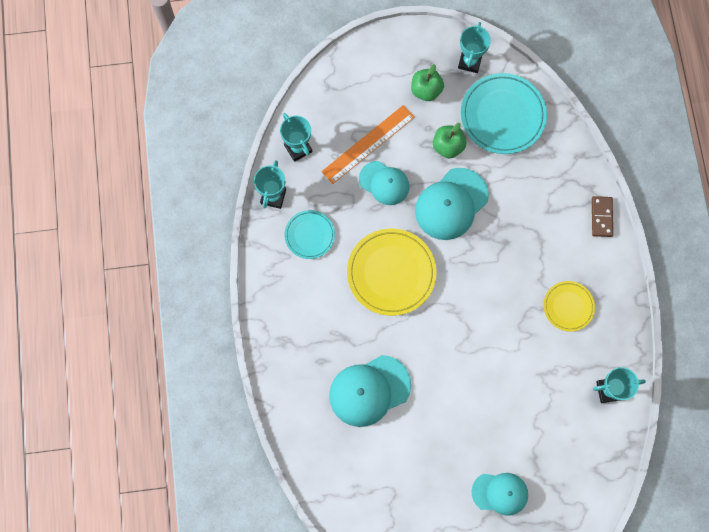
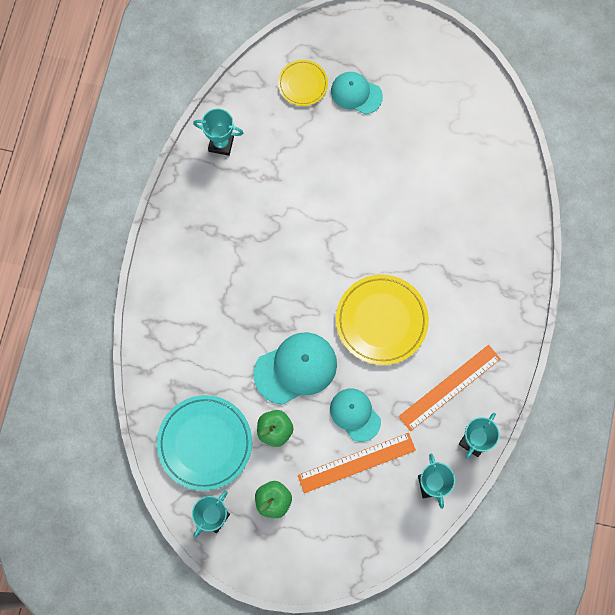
camera: 160 degrees left, 0 degrees up
(309, 235) = (449, 387): turquoise plate -> orange ruler
(369, 390) = (441, 219): turquoise cap -> none
(568, 306) = (224, 229): yellow plate -> yellow plate (303, 84)
(601, 217) = (153, 302): brown domino -> none

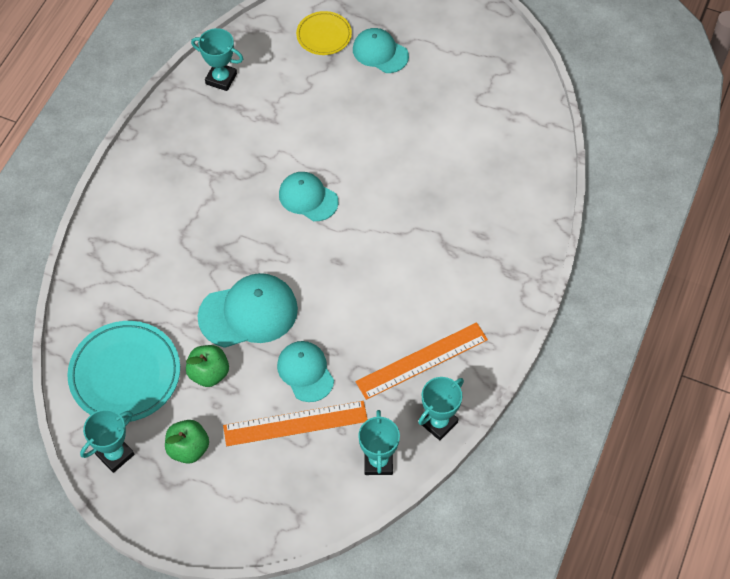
camera: 10 degrees right, 15 degrees down
(323, 250) = (308, 198): none -> turquoise cap
(381, 321) = (358, 279): yellow plate -> none

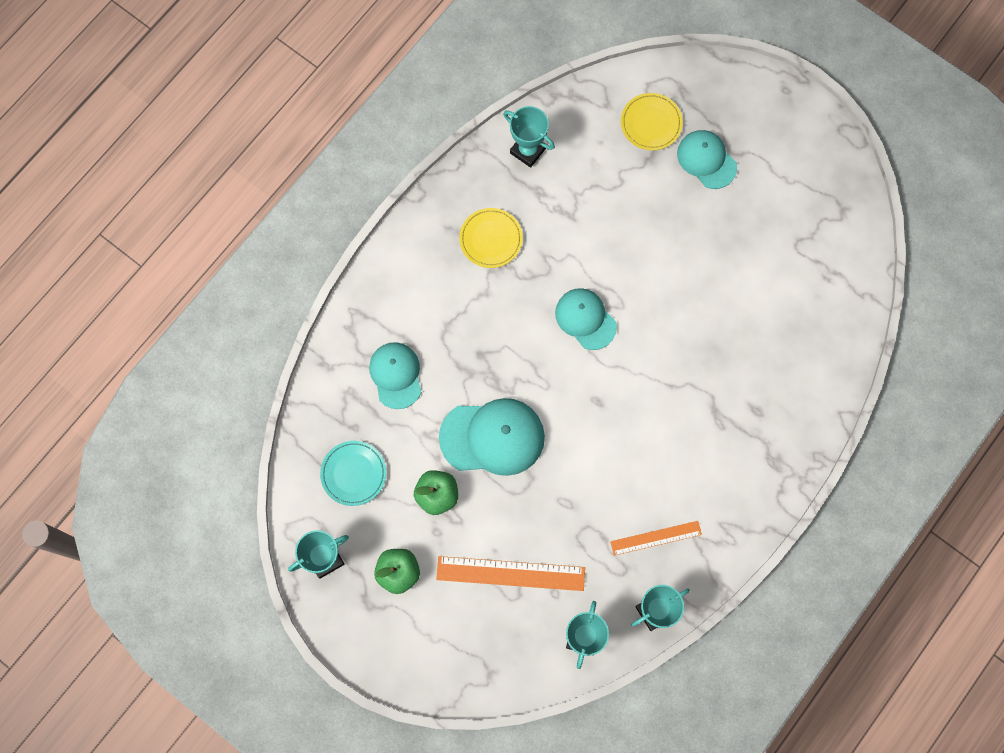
camera: 15 degrees right, 15 degrees up
(125, 374) = (353, 474): turquoise plate -> turquoise plate, size x0.57
(205, 154) = (491, 239): none -> yellow plate
(305, 372) = (534, 519): turquoise cap -> turquoise cap (396, 375)
(422, 360) = (655, 538): orange ruler -> orange ruler, size x0.62

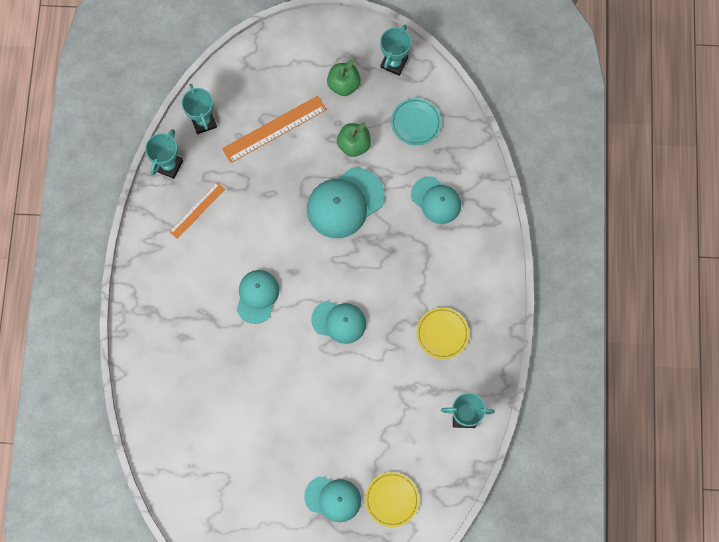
camera: 145 degrees right, 0 degrees up
(652, 401) = (257, 296): none -> turquoise cap

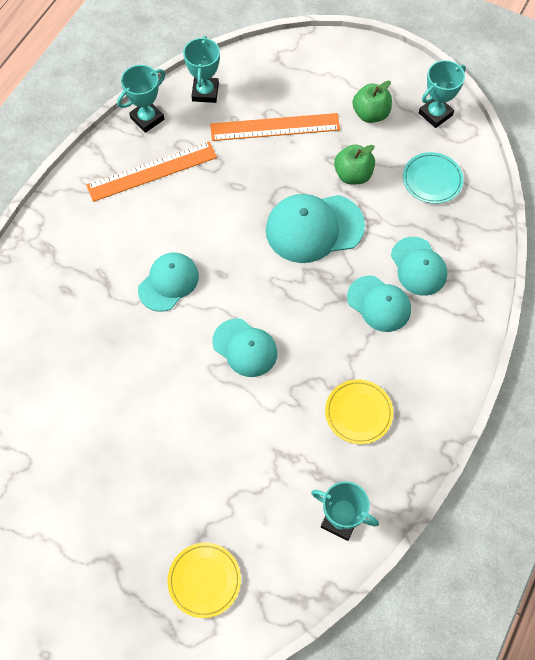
camera: 25 degrees right, 10 degrees down
(197, 210) = (152, 171): orange ruler -> orange ruler, size x1.61
(333, 498) = (135, 545): turquoise cap -> turquoise cap (379, 304)

